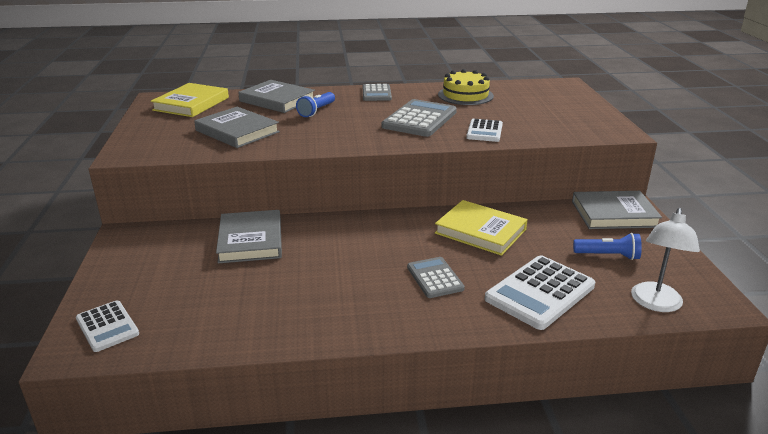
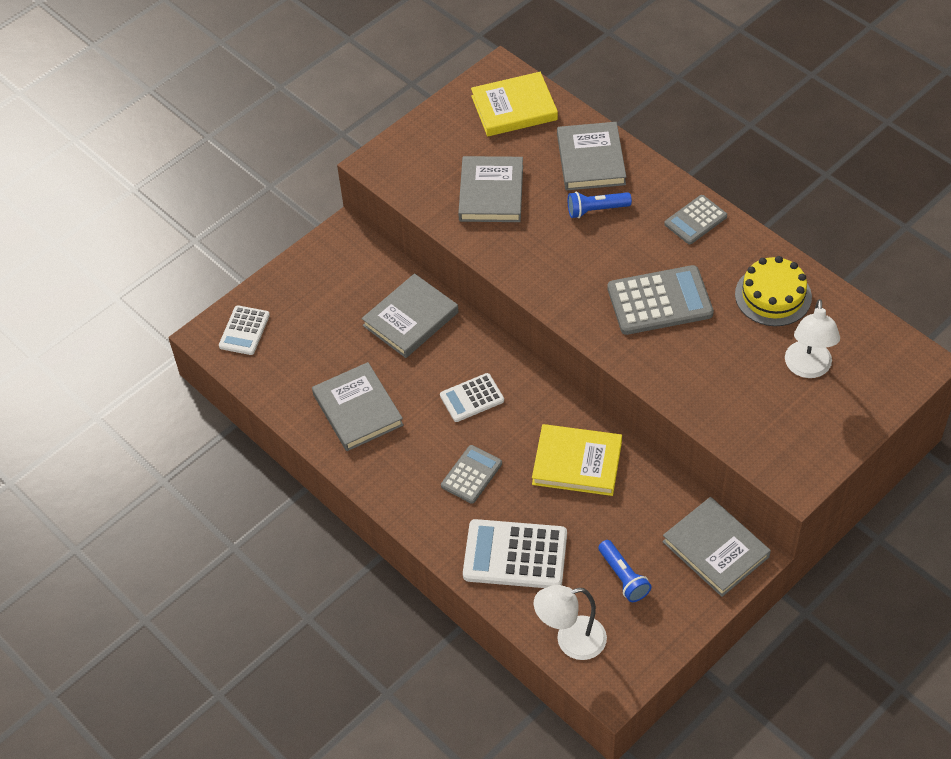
camera: 55 degrees right, 25 degrees up
(292, 303) = (358, 410): none -> grey book
(480, 231) = (577, 463): yellow book -> yellow book turned 75 degrees counterclockwise
(484, 131) = (682, 369): white calculator -> white calculator (472, 398)
(533, 104) = (808, 368): none -> white lamp

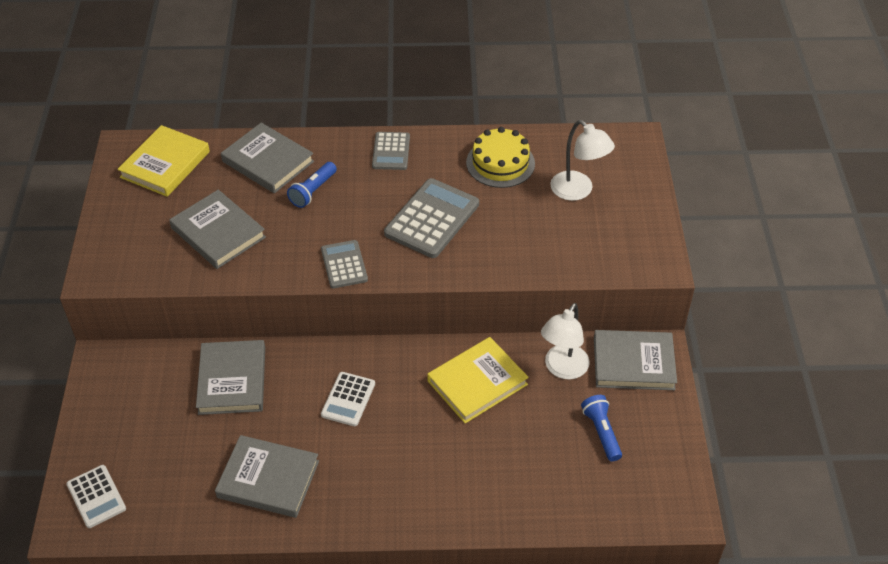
camera: 50 degrees left, 5 degrees down
(471, 474) = (413, 453): grey calculator -> grey calculator (344, 265)
(515, 555) = (513, 482): white calculator -> none
(571, 641) = (622, 506): white lamp -> white lamp (562, 369)
(623, 577) = (601, 432): blue flashlight -> blue flashlight turned 120 degrees counterclockwise

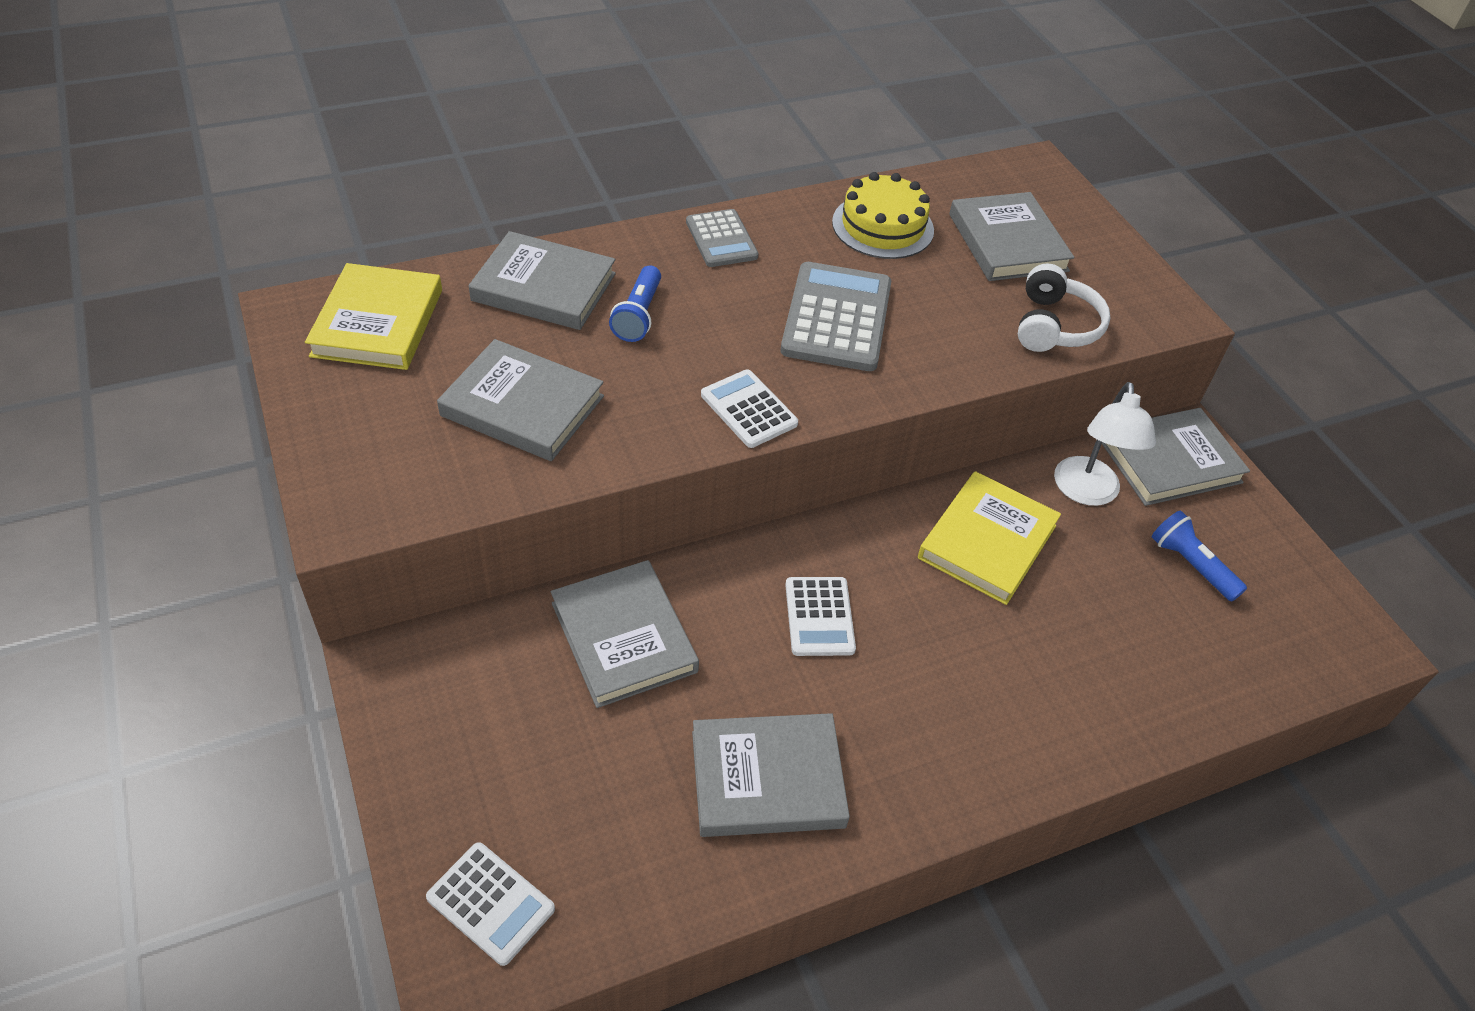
camera: 25 degrees left, 0 degrees up
(344, 265) = (748, 409): grey calculator -> white calculator
(570, 255) = (1054, 326): none -> white headphones
(578, 191) = (1008, 242): white lamp -> grey book

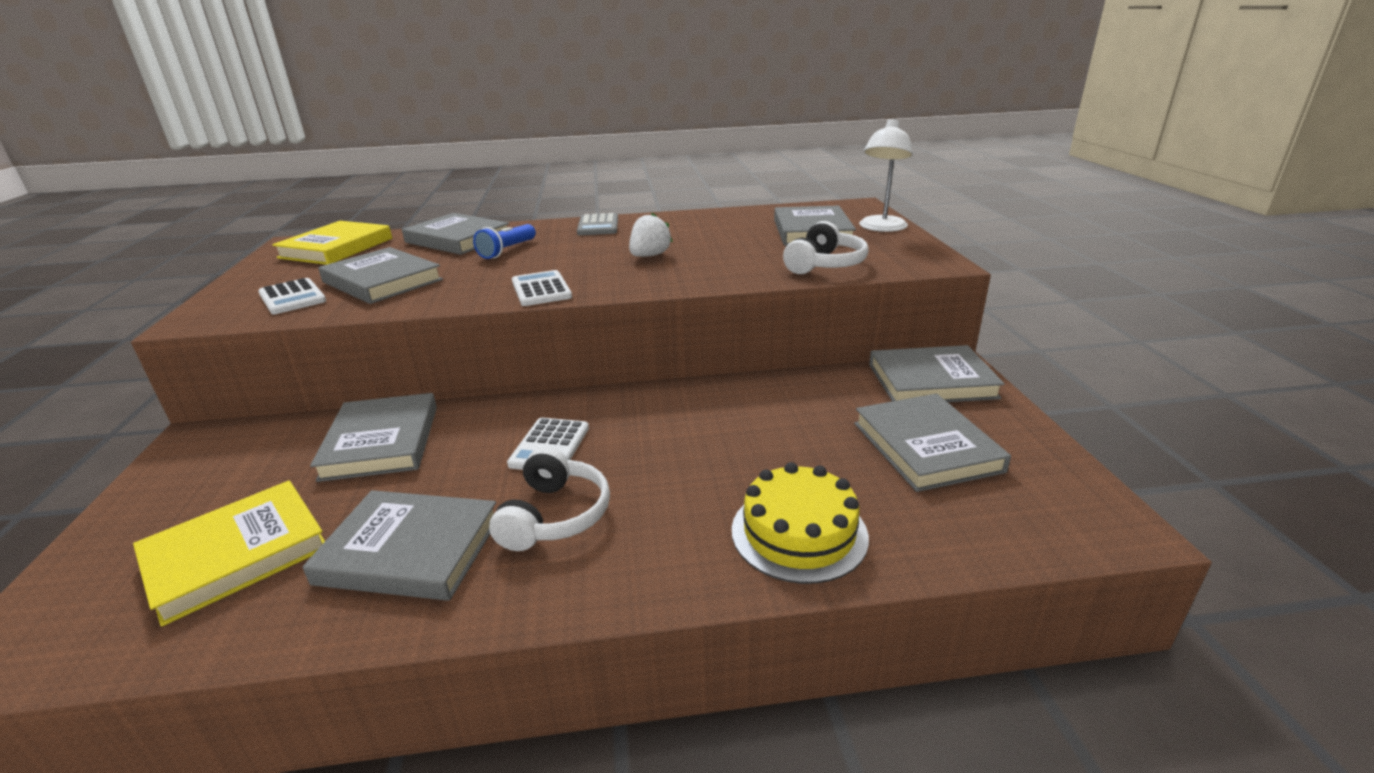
camera: 20 degrees right, 20 degrees down
(491, 903) = (84, 606): white calculator -> white calculator (292, 297)
(836, 318) = (649, 256): grey calculator -> white strawberry
(881, 712) = (554, 516): none -> white headphones
(882, 226) = (719, 224): yellow cake -> yellow cake (799, 533)
(987, 542) = (732, 415): yellow book -> yellow book (236, 554)
(1087, 492) = (842, 393): white lamp -> white lamp (881, 228)
(1191, 565) = (926, 447): blue flashlight -> grey book

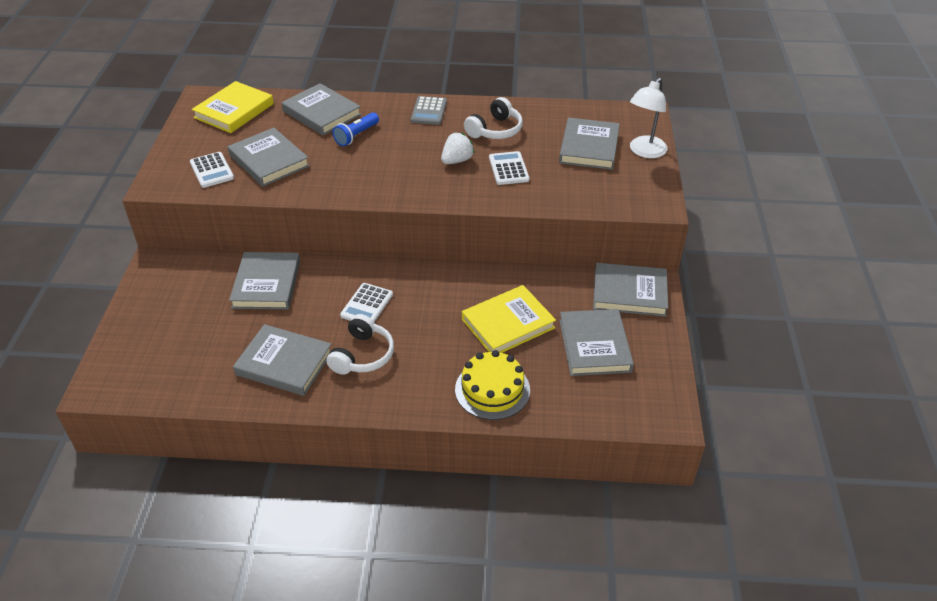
camera: 10 degrees right, 15 degrees up
(236, 554) = (195, 350): yellow book -> yellow book (508, 324)
(541, 289) = (374, 189): white calculator -> white calculator (508, 169)
(824, 264) = (577, 193): white headphones -> white headphones (495, 130)

